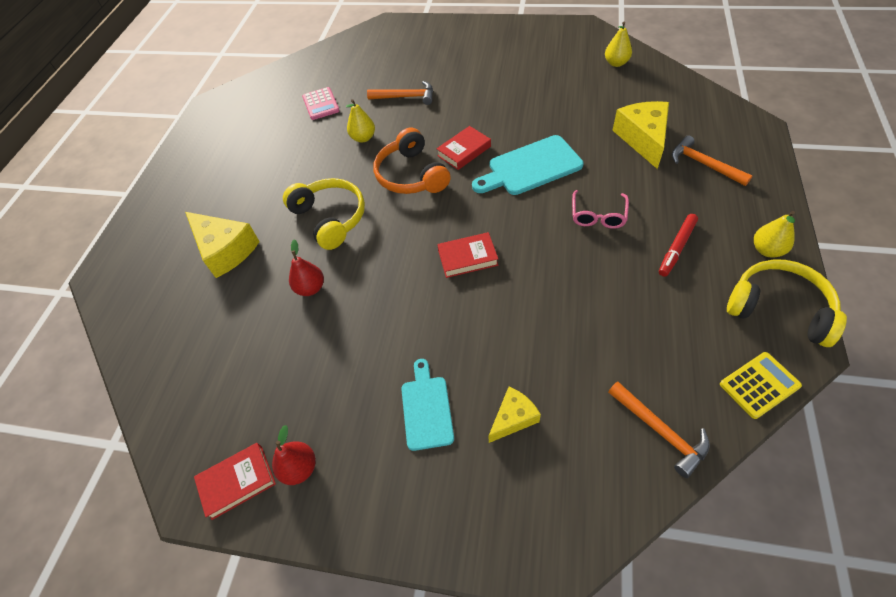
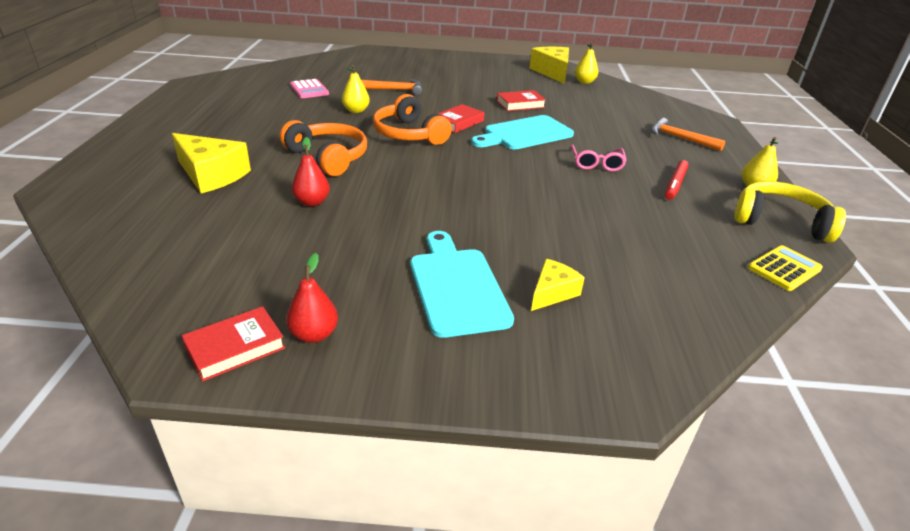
camera: 15 degrees left, 20 degrees down
(330, 218) = (328, 157): yellow headphones -> orange headphones
(426, 408) = (456, 286): turquoise cutting board -> turquoise cutting board, size x1.55
(467, 258) = (477, 186): red book -> red book (520, 104)
(643, 139) = (622, 122): yellow cheese -> yellow cheese (552, 72)
(660, 431) = (704, 300): orange hammer -> none

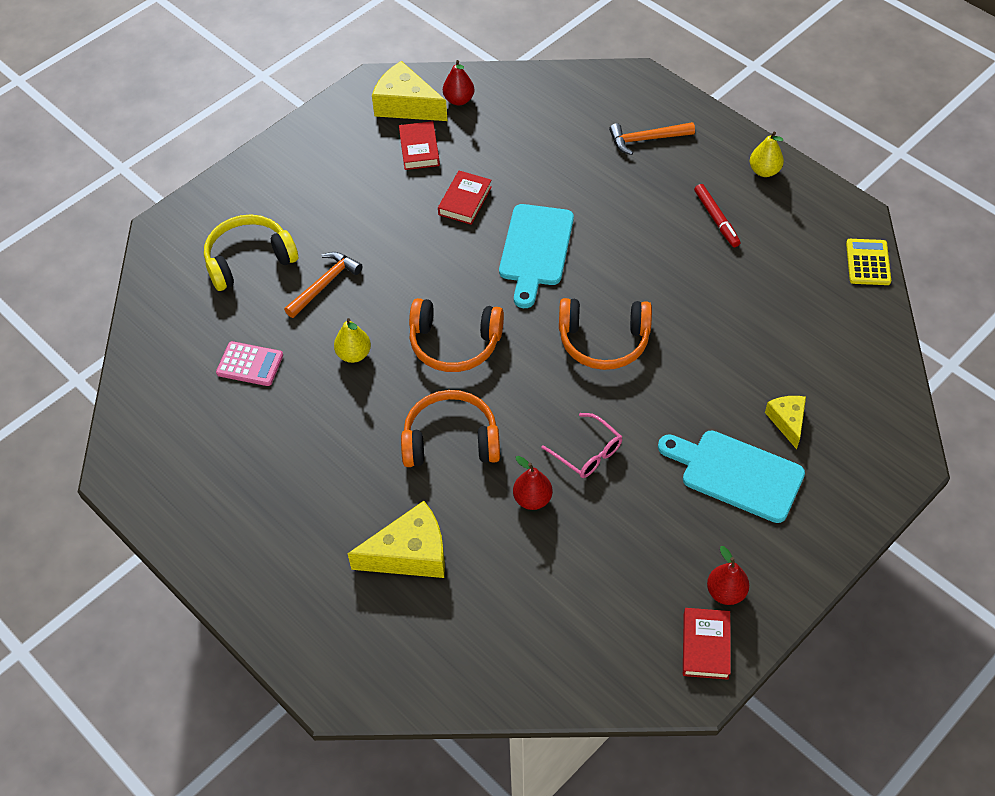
camera: 45 degrees left, 20 degrees up
(458, 122) = (462, 284): red book -> red book (419, 149)
(493, 180) = (603, 341): none -> orange headphones
(584, 82) = (459, 100): yellow pear -> red pear
(596, 163) = (637, 242): pink glasses -> pink glasses (587, 452)
(780, 222) = (818, 205): yellow headphones -> yellow headphones (249, 260)

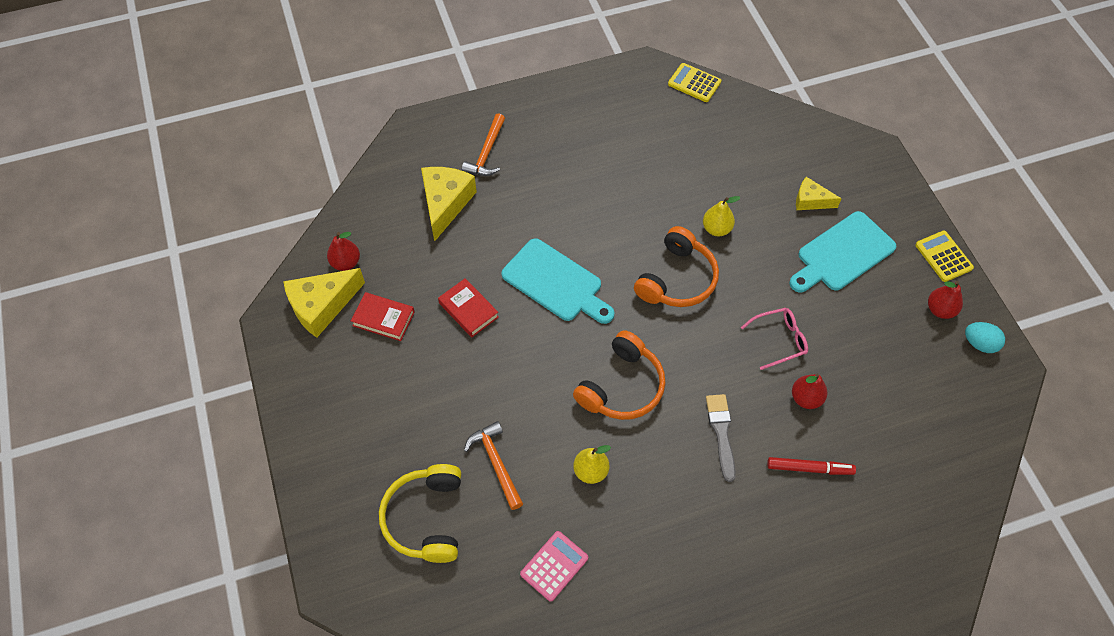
camera: 65 degrees left, 5 degrees up
(410, 554) = (820, 512): yellow cheese -> yellow cheese (445, 203)
(451, 440) = (721, 433): orange headphones -> grey brush
(705, 646) = (979, 344): red book -> turquoise egg
(716, 219) = (598, 149): red marker -> red marker (809, 468)
(764, 171) = (569, 97): yellow pear -> yellow pear (716, 229)
(803, 575) = (943, 256): none -> yellow calculator

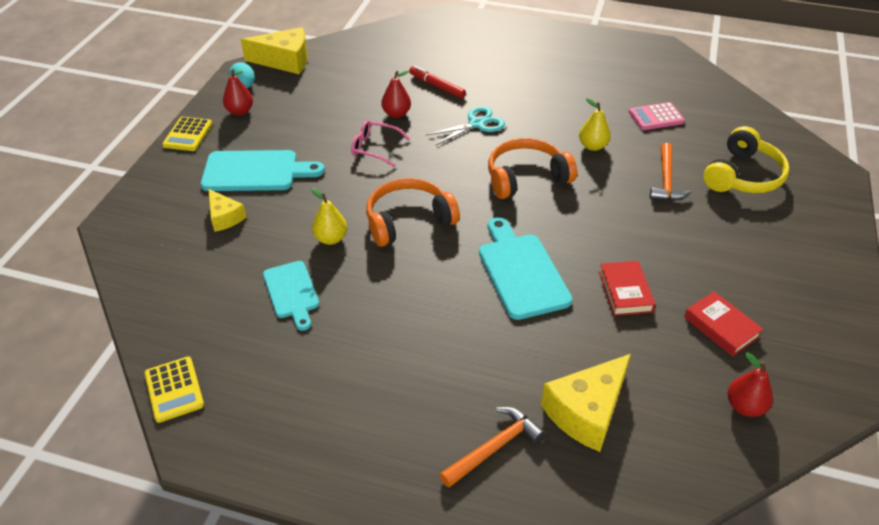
camera: 145 degrees left, 15 degrees down
(322, 306) = (790, 373): yellow cheese -> yellow cheese (285, 61)
(696, 174) = (292, 292): none -> turquoise cutting board
(721, 433) = (476, 124): grey brush -> turquoise scissors

